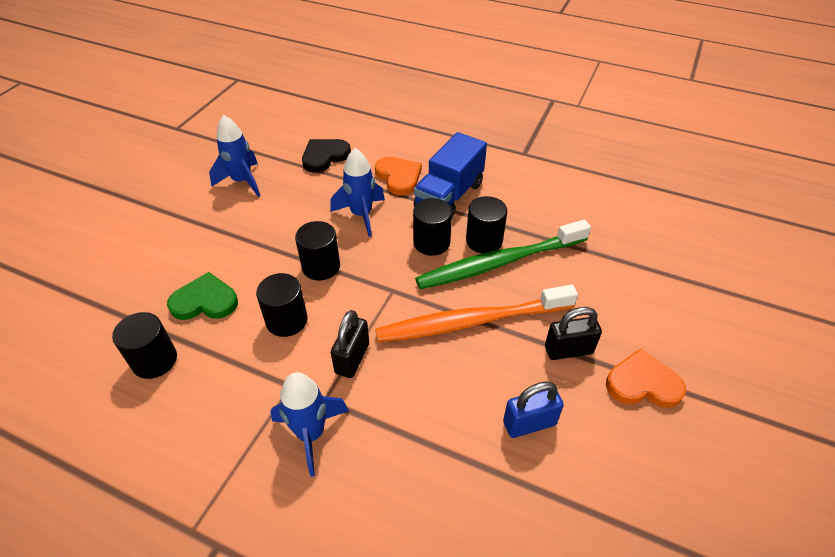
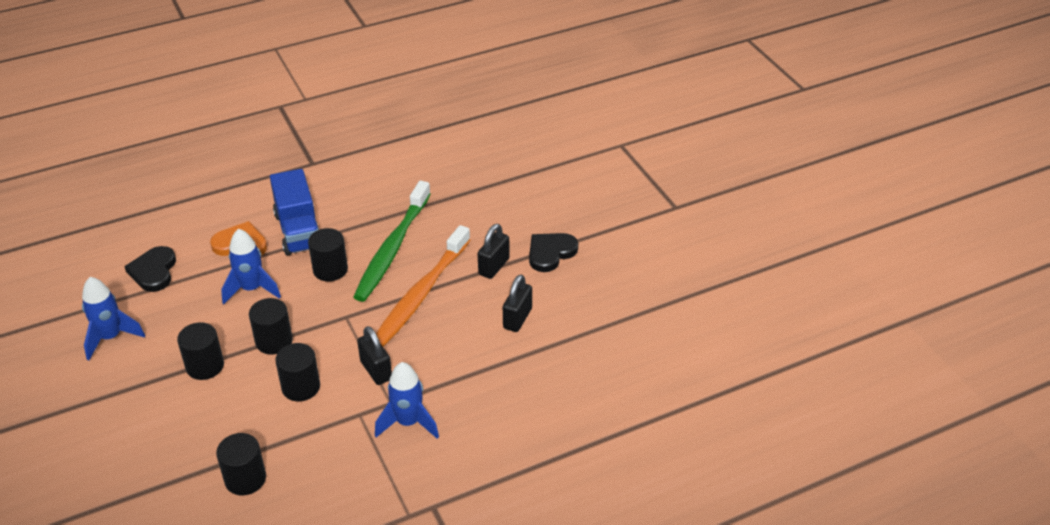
camera: 50 degrees left, 5 degrees down
(205, 301) = (222, 424): green heart -> none
(484, 241) = (364, 243): black cylinder -> black cylinder (205, 366)
(529, 423) = (517, 318): blue padlock -> black padlock
(643, 383) = (550, 253): orange heart -> black heart

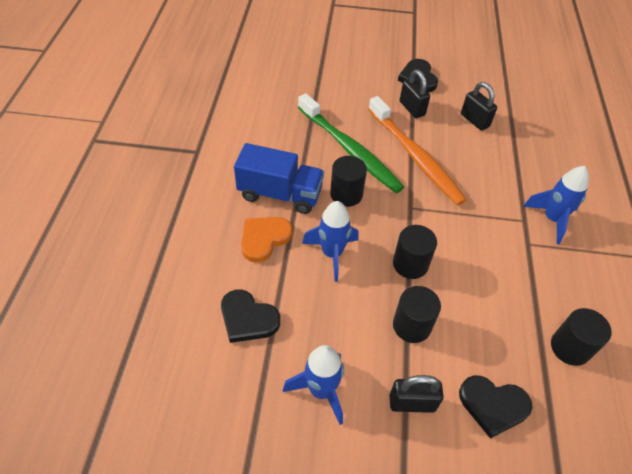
camera: 60 degrees left, 10 degrees up
(152, 443) = (493, 405): none -> black heart
(301, 387) = (478, 268): black cylinder -> none
(376, 370) = (485, 214): black padlock -> black padlock (412, 403)

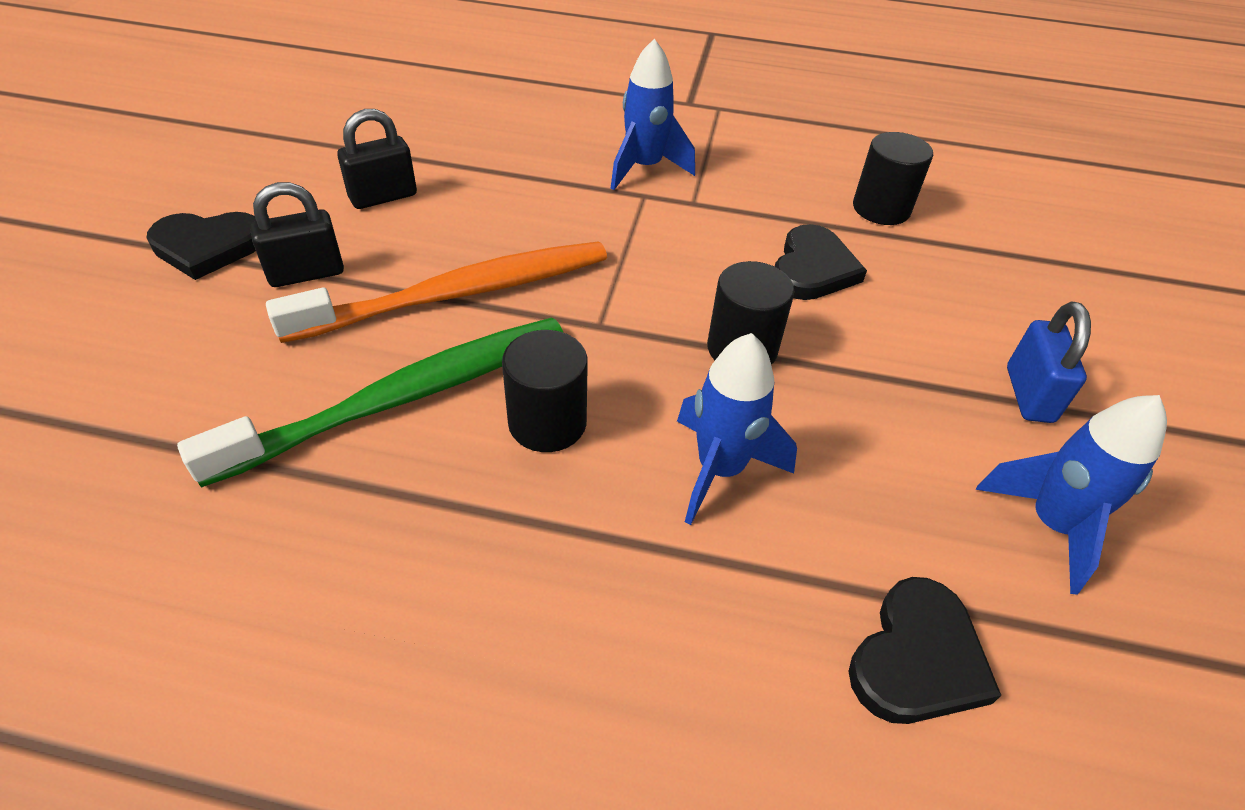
camera: 85 degrees left, 5 degrees down
(264, 239) = (674, 608): orange heart -> none
(280, 194) = (524, 560): blue truck -> none
(412, 325) = (878, 369): black cylinder -> none
(412, 403) = (1029, 394): black padlock -> blue padlock
(493, 405) = (1000, 303): black heart -> black heart (813, 269)

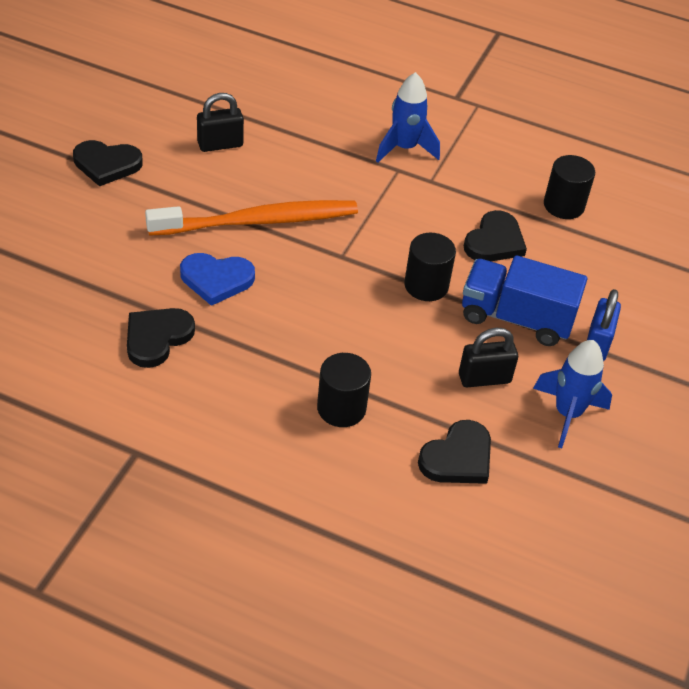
camera: 10 degrees right, 0 degrees up
(306, 273) = (166, 192): black padlock -> black padlock (484, 378)
(308, 525) = (157, 338): none -> black heart
(405, 397) = (216, 279): green toothbrush -> blue heart
(547, 422) = (295, 308): black cylinder -> black cylinder (341, 408)
(720, 469) = (387, 351): blue rocket -> none
(894, 375) = (516, 318): none -> blue truck

